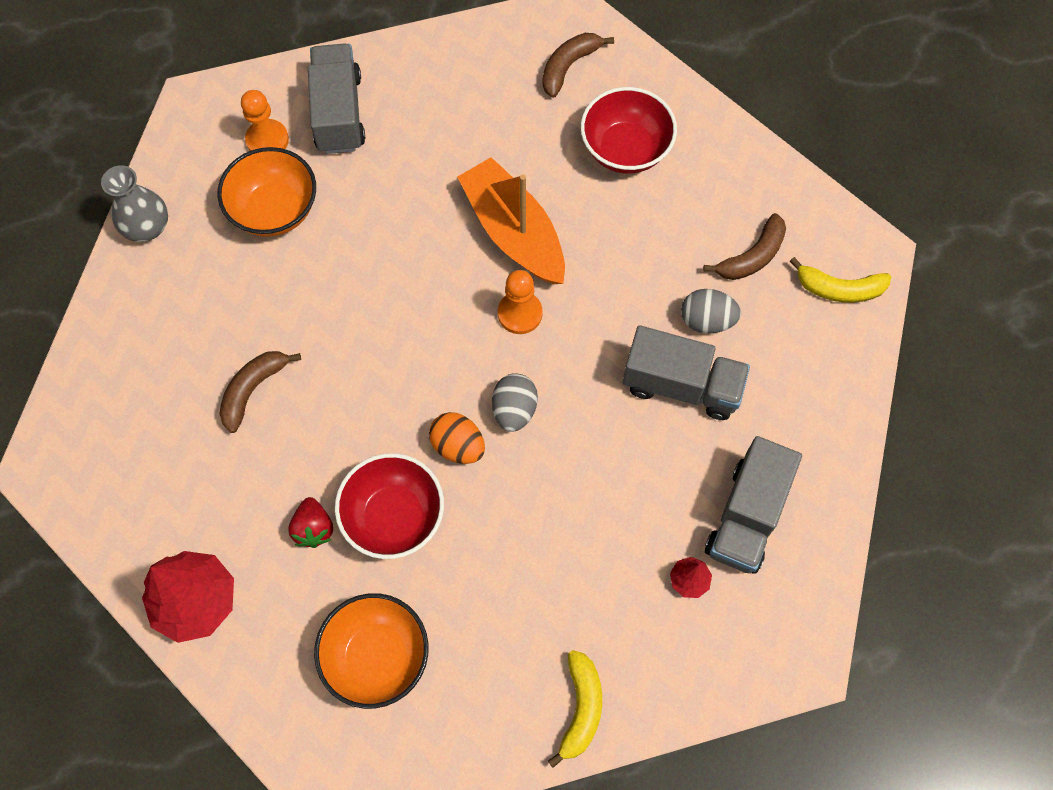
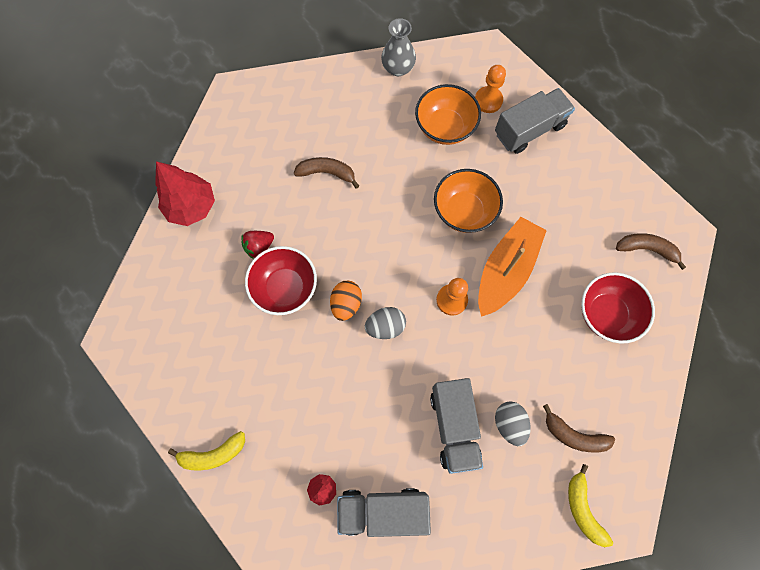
camera: 65 degrees right, 5 degrees up
(377, 657) = (198, 318): orange bowl -> orange bowl (464, 211)

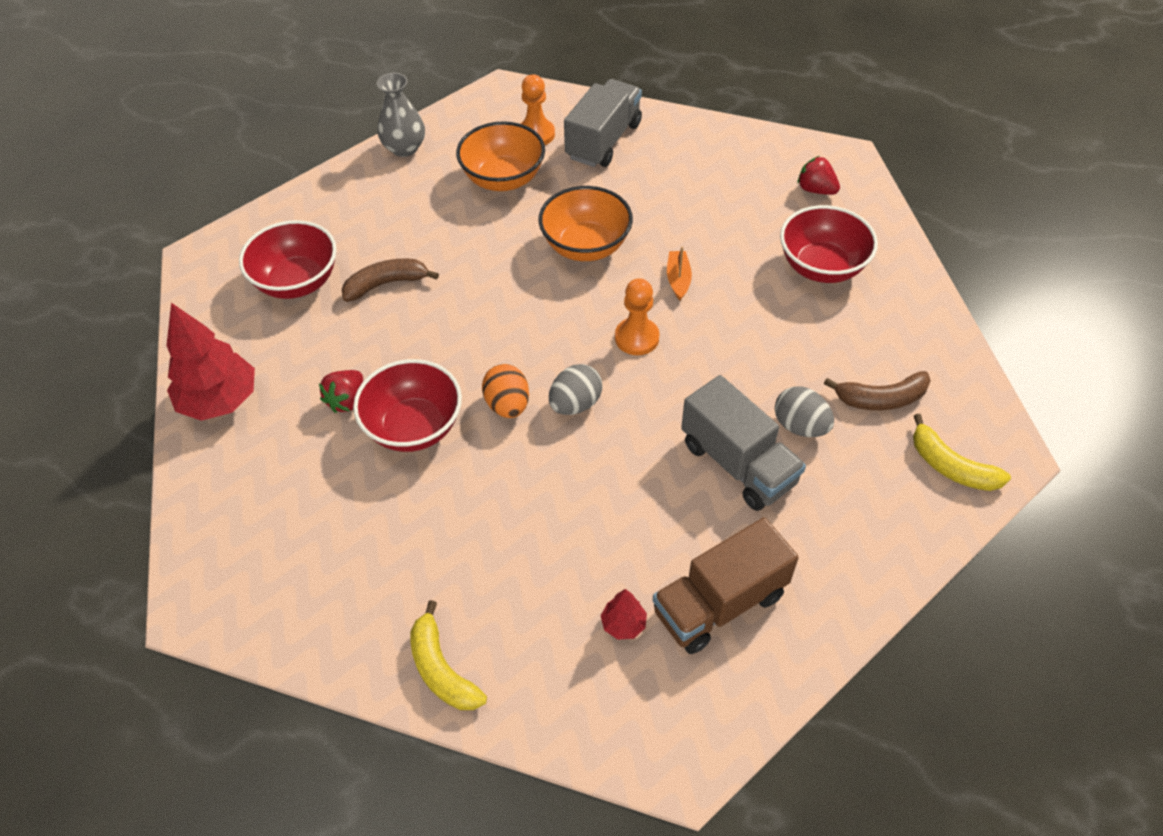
camera: 30 degrees left, 20 degrees down
(213, 454) = (442, 669): yellow banana -> yellow banana turned 105 degrees clockwise
(277, 142) = (297, 282): none -> red bowl
(383, 510) = (719, 603): grey truck -> brown truck
(506, 270) = (678, 279): orange boat -> orange boat, size x0.42
(646, 249) = (816, 190): brown banana -> red strawberry

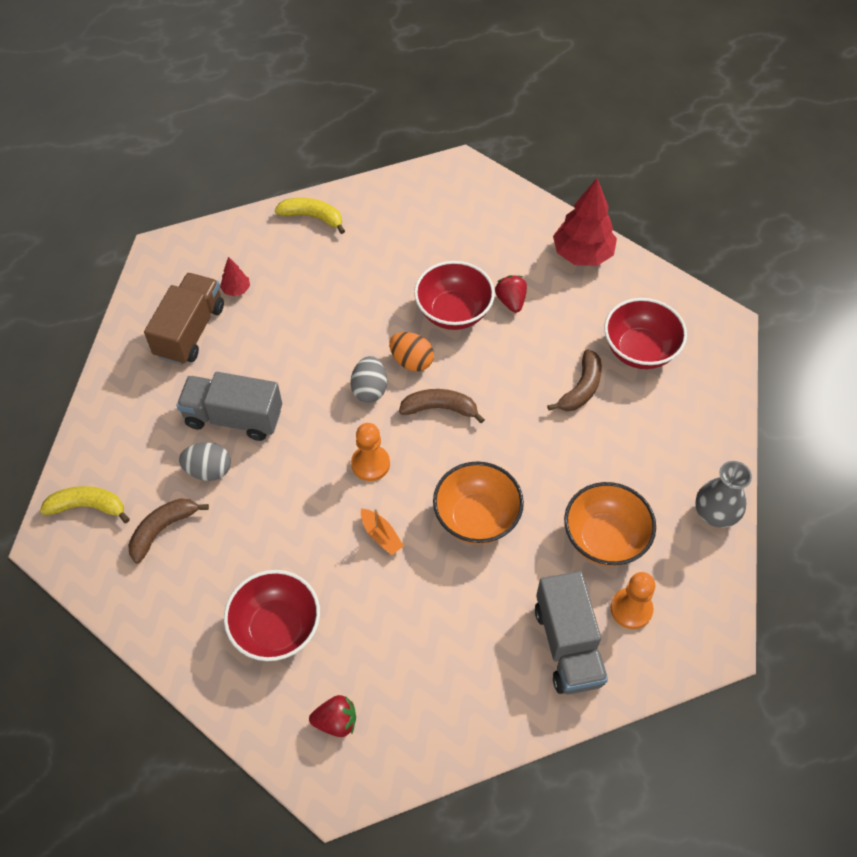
camera: 140 degrees right, 5 degrees up
(527, 345) = (440, 408): none -> brown banana

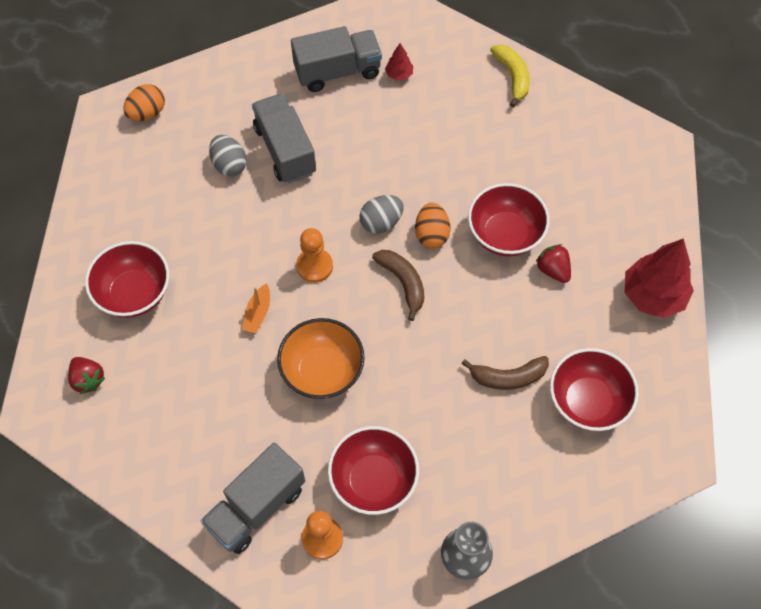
camera: 55 degrees right, 5 degrees up
(88, 506) = (147, 113): yellow banana -> orange egg
(162, 530) = (161, 170): brown banana -> none
(190, 331) = (337, 72): brown truck -> grey truck
(511, 301) = (553, 270): red strawberry -> red strawberry turned 75 degrees counterclockwise
(604, 538) = (373, 480): orange bowl -> red bowl

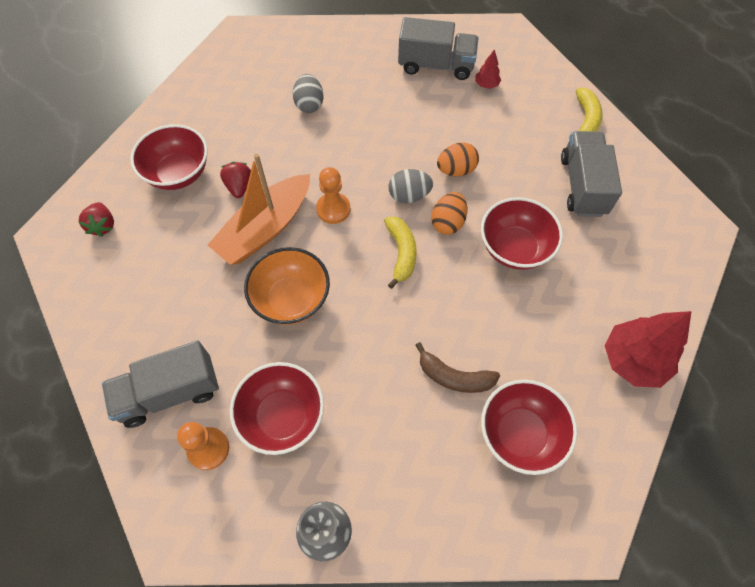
camera: 25 degrees right, 0 degrees up
(147, 113) = (269, 44): orange egg -> orange egg (456, 170)
(258, 313) = (265, 228): orange boat -> orange boat, size x2.41
(285, 150) = (360, 109): grey truck -> grey truck (582, 185)
(403, 283) = (401, 253): brown banana -> yellow banana
(553, 270) = (544, 297): red strawberry -> red strawberry (239, 186)

